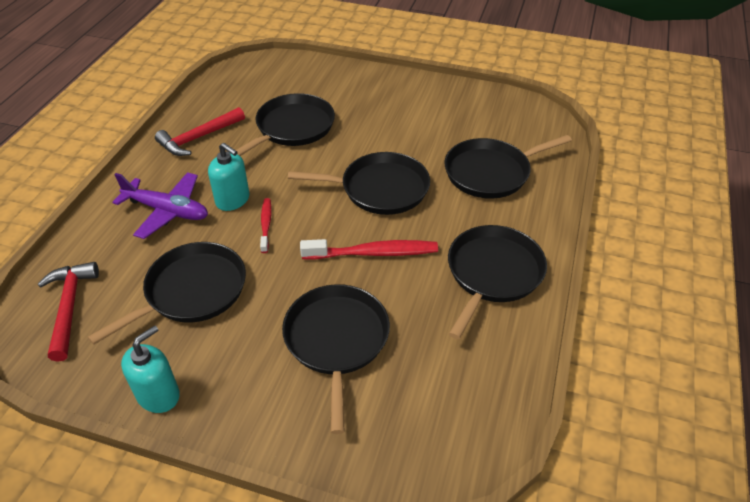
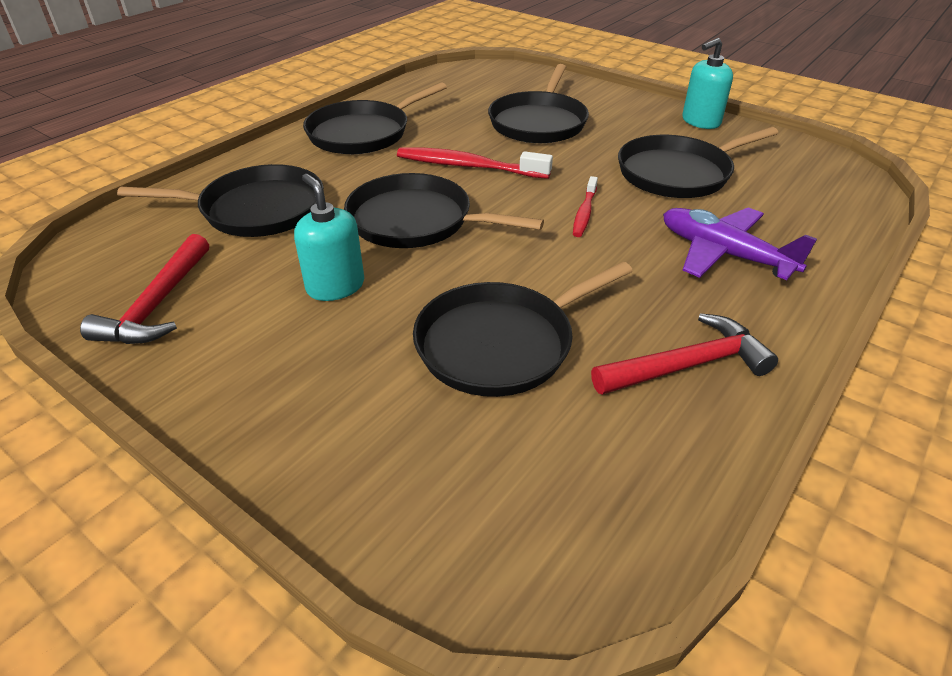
camera: 160 degrees left, 5 degrees down
(69, 307) = (816, 185): red hammer -> red hammer (157, 305)
(233, 200) = (626, 249): turquoise soap dispenser -> turquoise soap dispenser (335, 286)

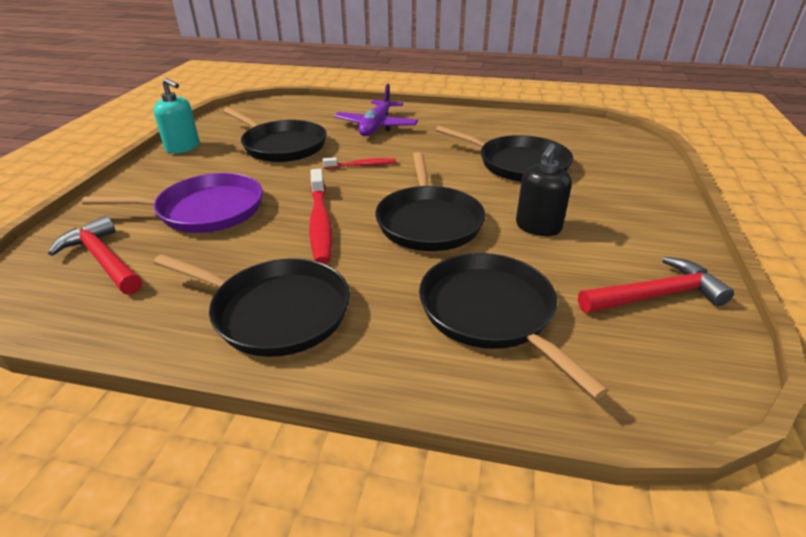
camera: 115 degrees left, 5 degrees down
(335, 286) = (538, 227): turquoise soap dispenser -> black soap dispenser
(539, 122) = (205, 210): black pan -> purple pan
(687, 365) = (478, 125): red hammer -> red hammer (103, 259)

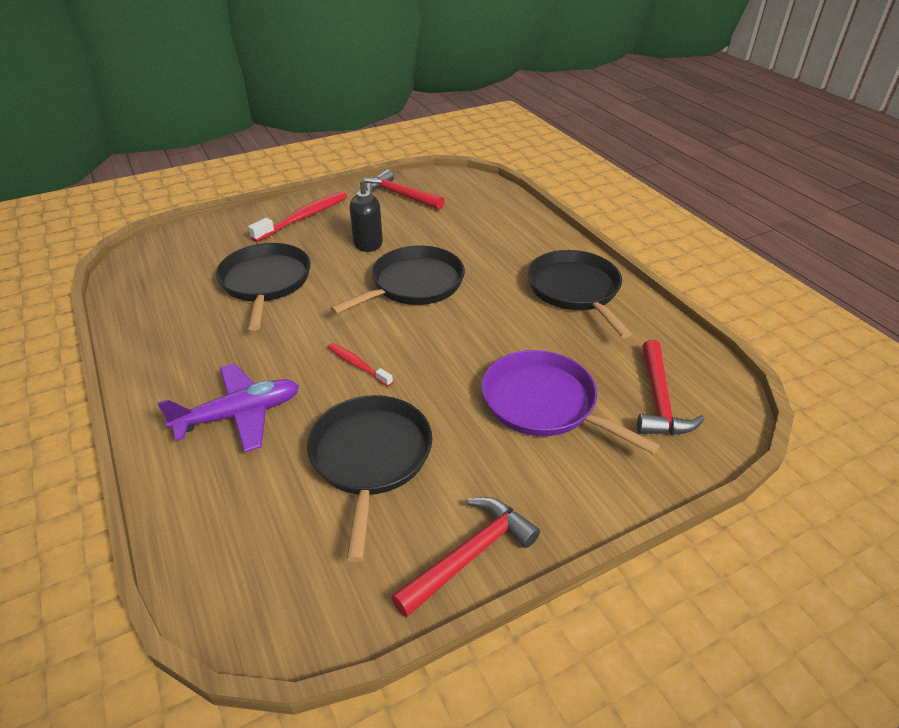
camera: 130 degrees left, 5 degrees up
(183, 147) = (470, 555): turquoise soap dispenser -> red hammer
(320, 223) = (477, 329): red toothbrush -> red toothbrush (304, 217)
(491, 313) = (477, 230): black pan -> none

